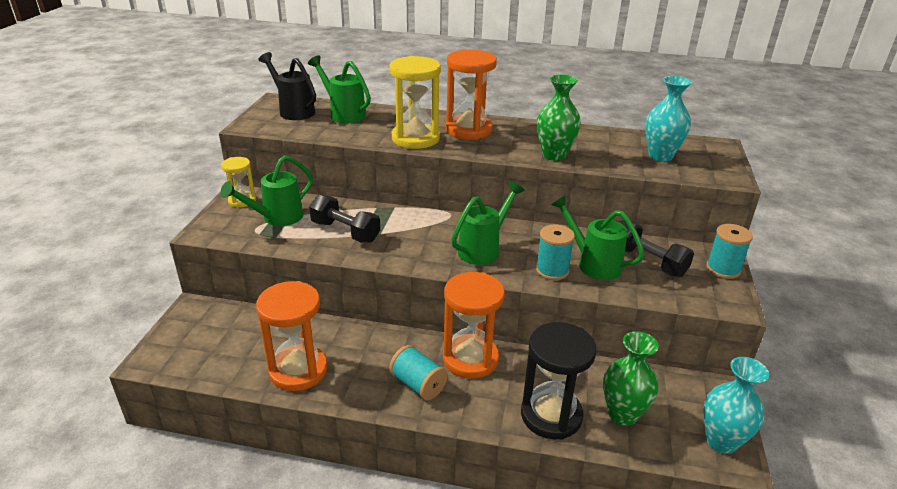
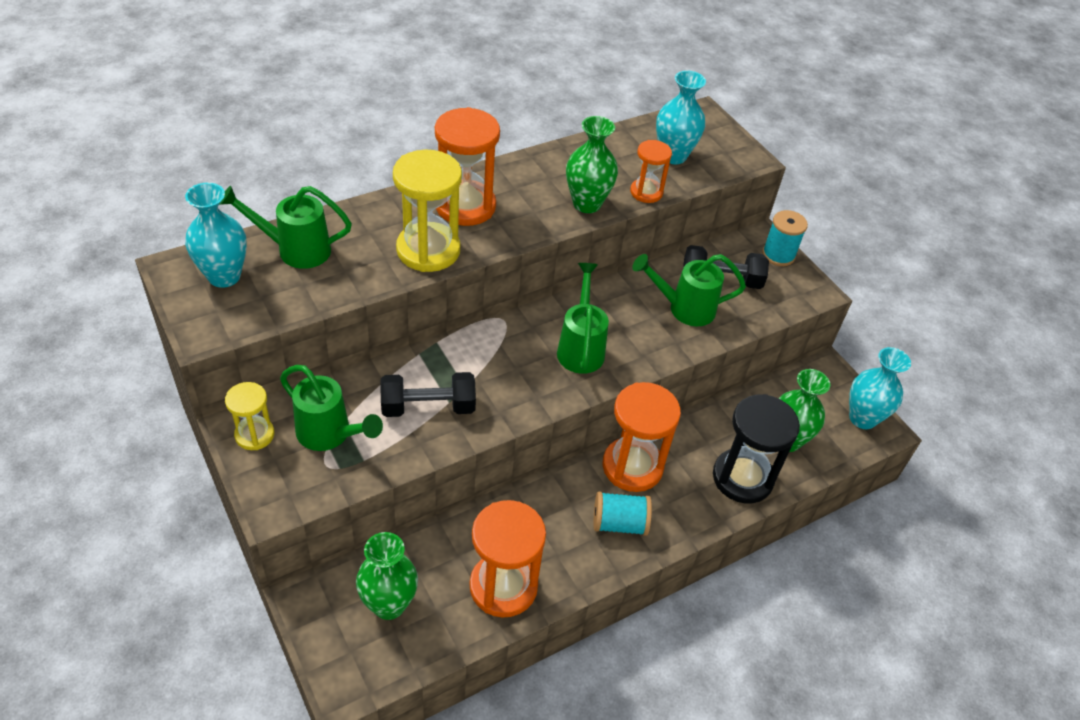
camera: 45 degrees left, 15 degrees up
(226, 337) = (389, 604): none -> green vase
(276, 218) = (330, 435): green watering can -> green watering can turned 60 degrees counterclockwise
(293, 111) = (224, 276): black watering can -> turquoise vase
(552, 270) = (661, 337): turquoise spool -> none
(609, 165) = (646, 192): none -> orange hourglass

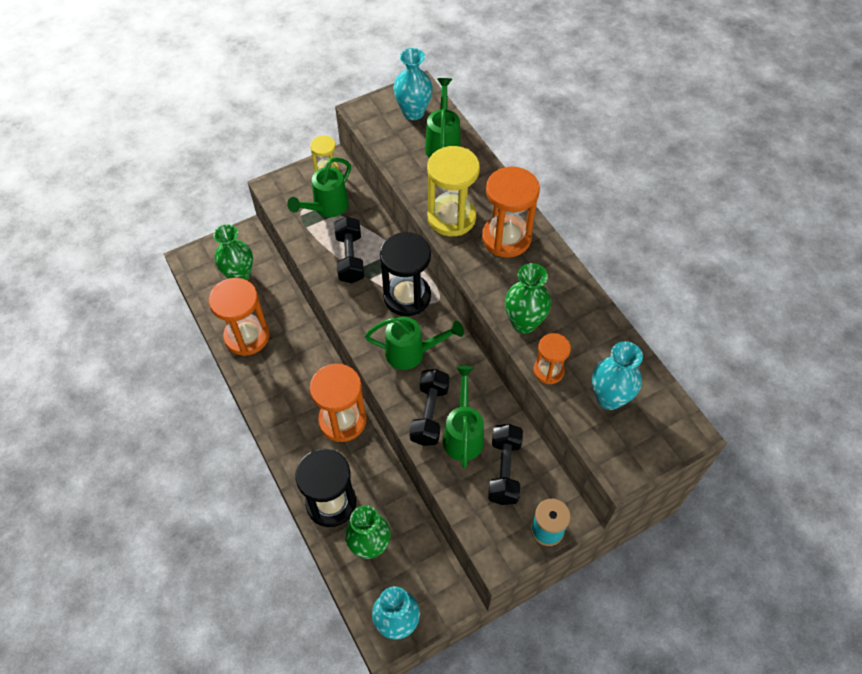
camera: 95 degrees right, 10 degrees up
(496, 348) = (407, 296): none -> black hourglass
(619, 523) = (292, 408): turquoise spool -> none
(662, 335) = (429, 414): none -> black dumbbell

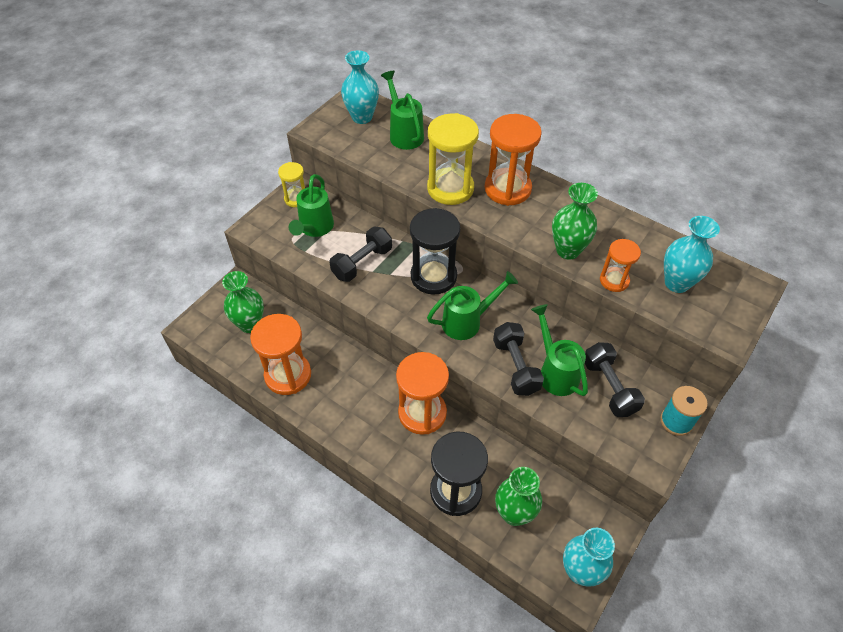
camera: 25 degrees left, 5 degrees down
(350, 258) = (362, 263): black dumbbell -> black dumbbell turned 75 degrees clockwise

